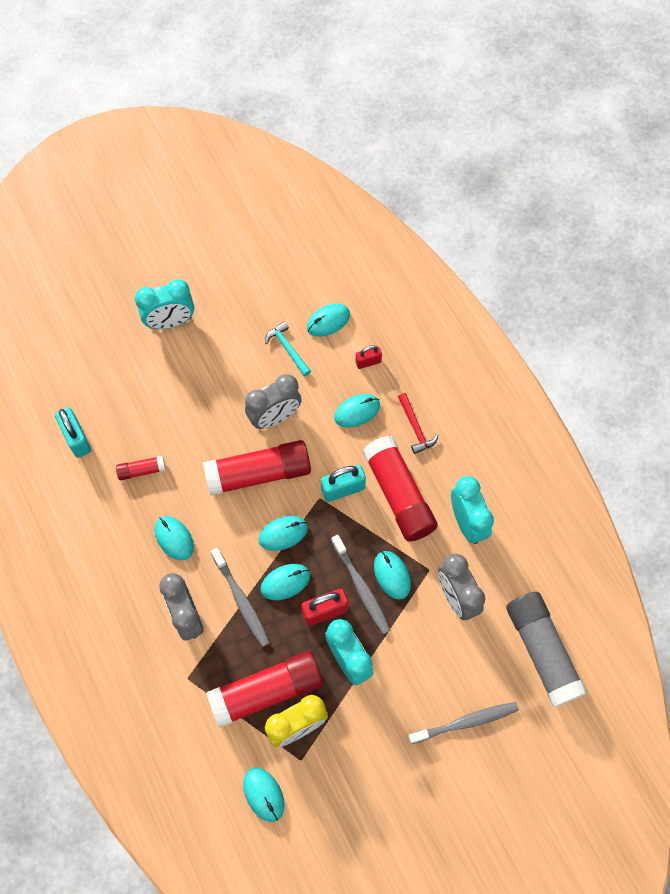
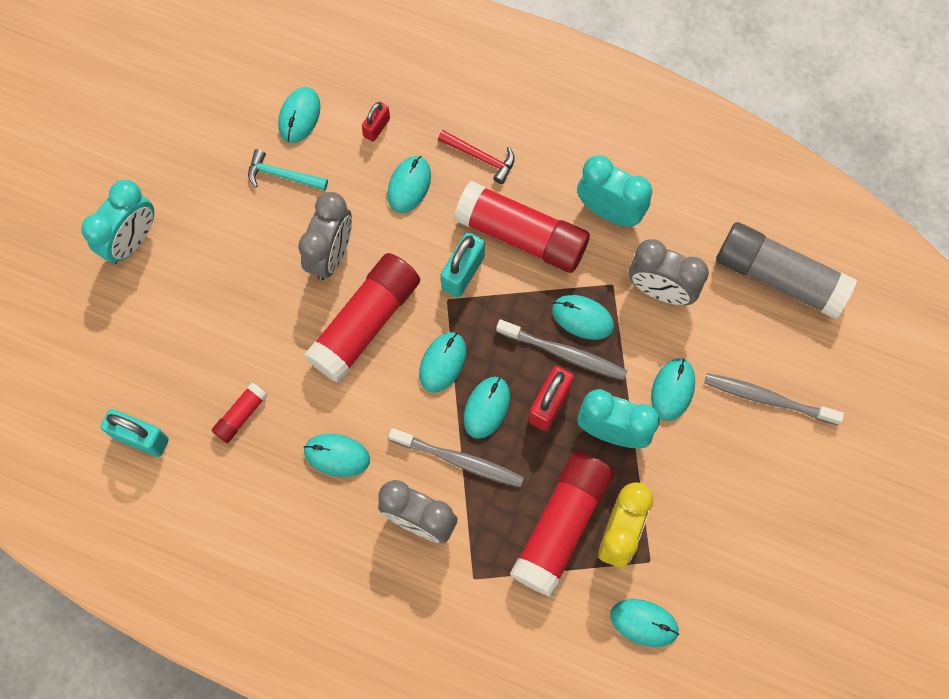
camera: 40 degrees left, 5 degrees up
(409, 666) = (672, 390): none -> turquoise mouse
(465, 722) = (768, 399): grey toothbrush -> grey toothbrush turned 105 degrees counterclockwise

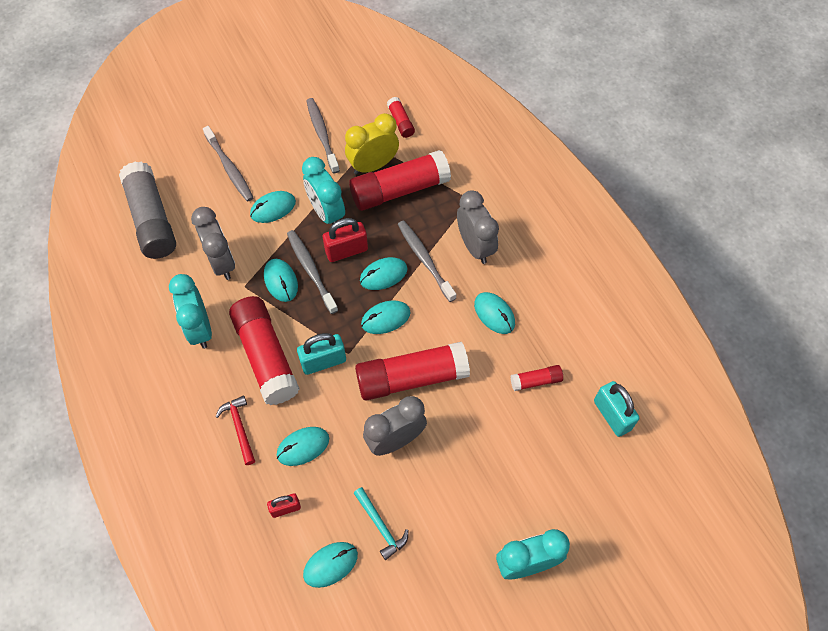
camera: 140 degrees left, 10 degrees down
(644, 623) = (401, 122): turquoise mouse -> red glue stick
(715, 527) = (322, 134): none -> grey toothbrush

